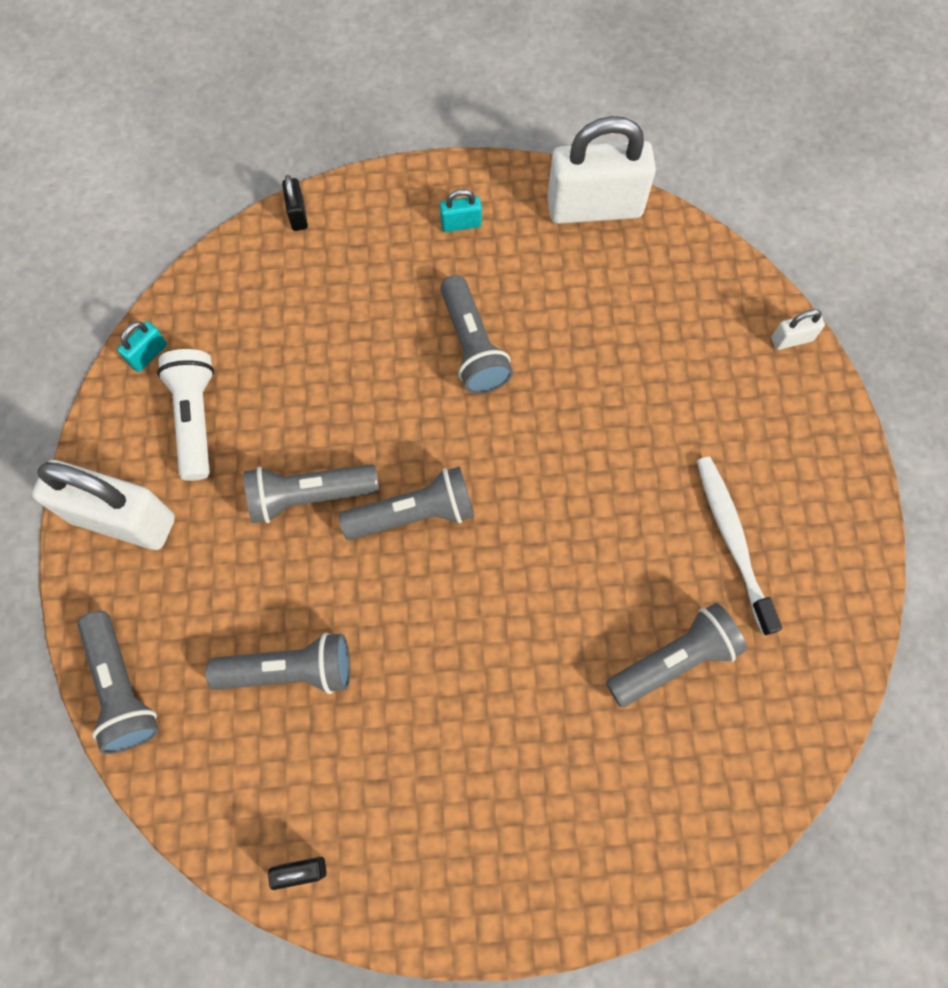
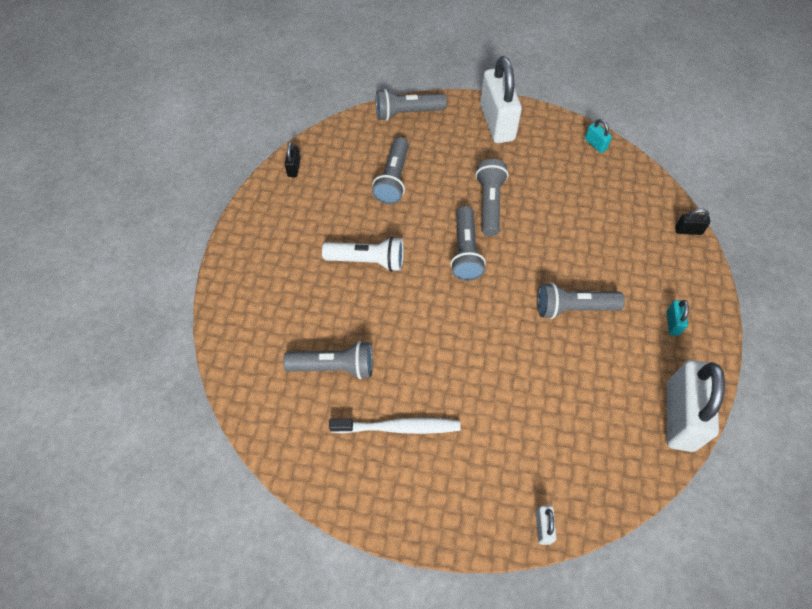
camera: 105 degrees right, 10 degrees down
(122, 519) = (497, 122): white padlock -> white padlock turned 45 degrees counterclockwise
(195, 418) = (550, 160): white flashlight -> white flashlight (368, 261)
(674, 659) = (334, 366): grey flashlight -> grey flashlight turned 75 degrees counterclockwise

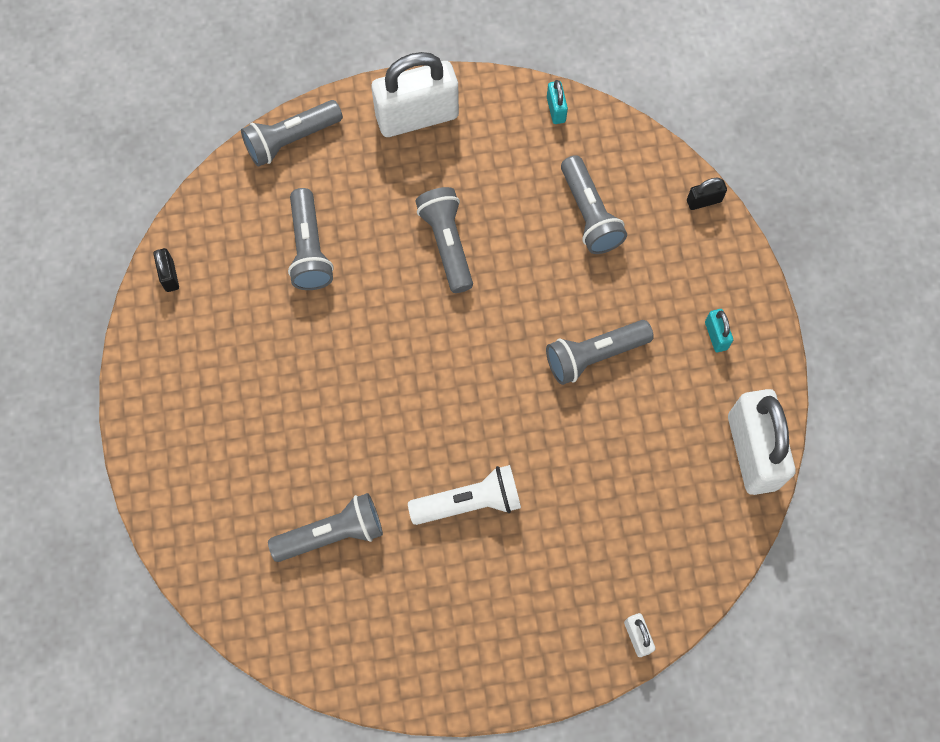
camera: 20 degrees left, 10 degrees up
(368, 261) = (320, 378): white flashlight -> white flashlight (470, 502)
(398, 427) = (437, 581): white toothbrush -> none
(465, 252) = (439, 324): grey flashlight -> grey flashlight (589, 214)
(497, 122) = (417, 117): white padlock -> white padlock turned 75 degrees counterclockwise
(595, 144) = (556, 109): turquoise padlock -> turquoise padlock turned 45 degrees clockwise

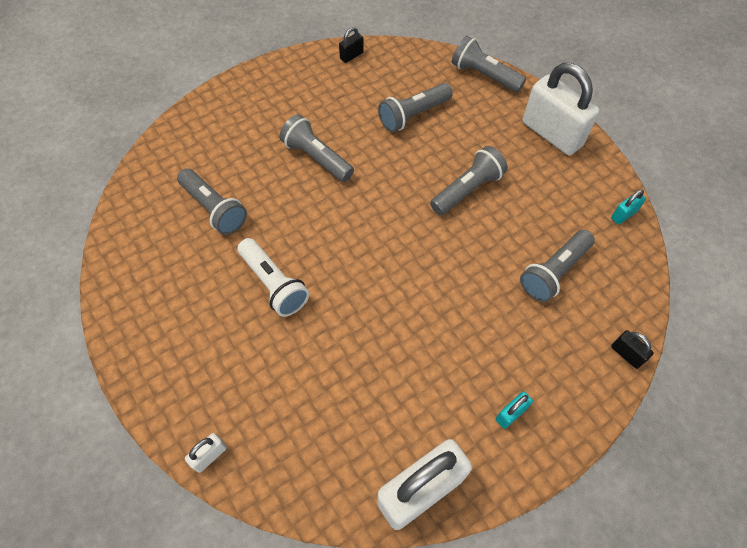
camera: 65 degrees right, 10 degrees down
(594, 355) = (437, 323): grey flashlight -> grey flashlight (316, 157)

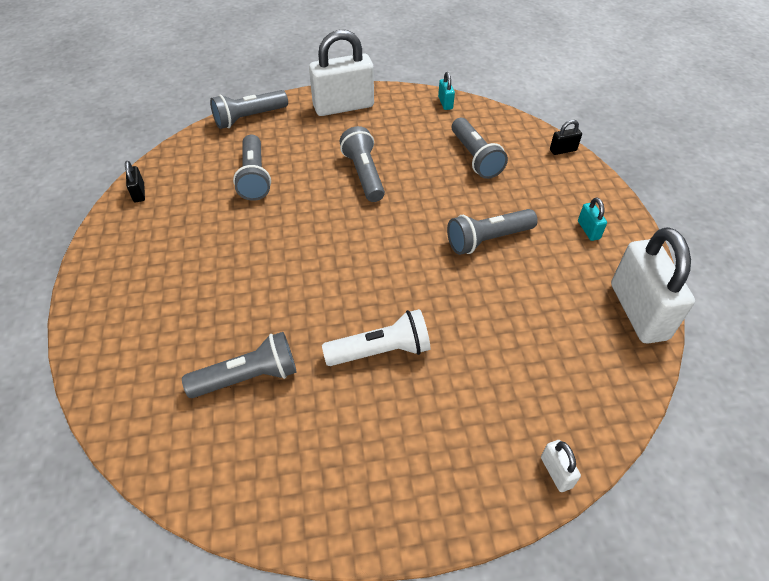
camera: 65 degrees left, 10 degrees down
(316, 157) = (248, 264): grey flashlight -> grey flashlight (487, 240)

